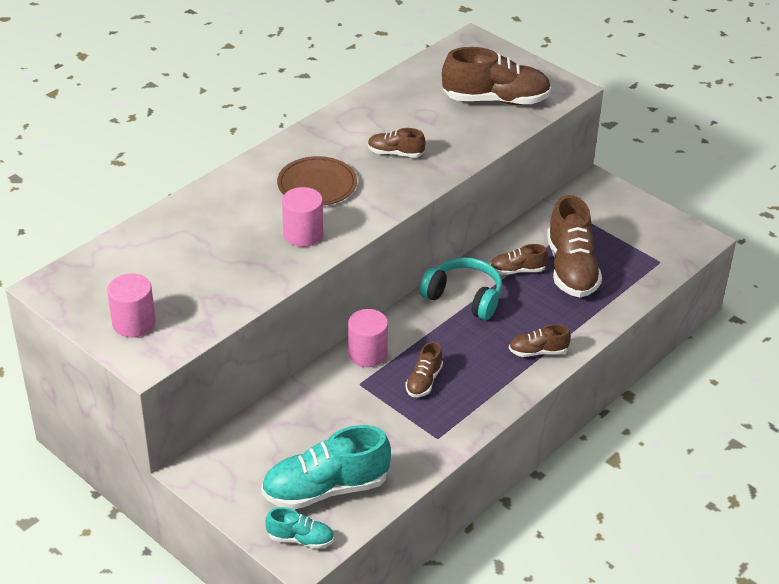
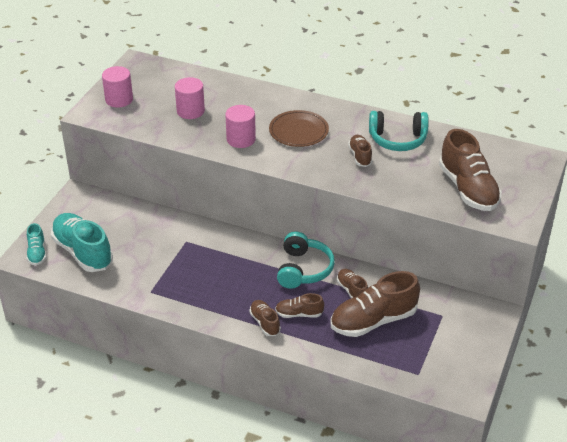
camera: 70 degrees right, 0 degrees up
(367, 354) = (217, 237): pink cylinder -> pink cylinder (190, 111)
(381, 118) = (397, 139): none -> turquoise headphones
(424, 381) = (203, 271): brown shoe -> brown shoe (299, 314)

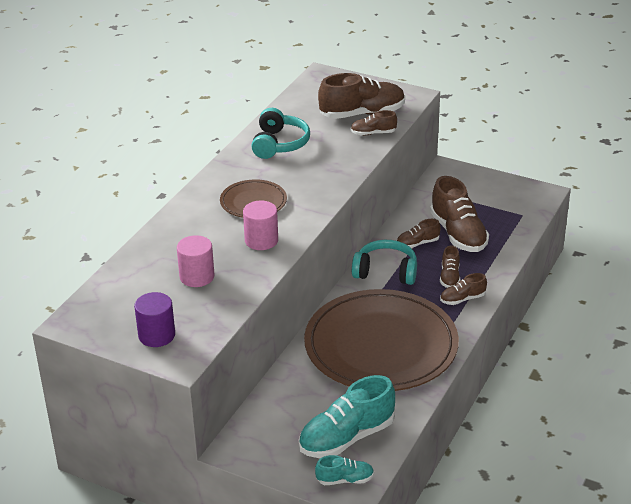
camera: 85 degrees left, 5 degrees down
(119, 99) = (156, 335): pink cylinder -> purple cylinder
(195, 269) = (381, 346): none -> brown plate
(360, 156) = (304, 167): brown shoe -> brown shoe (373, 133)

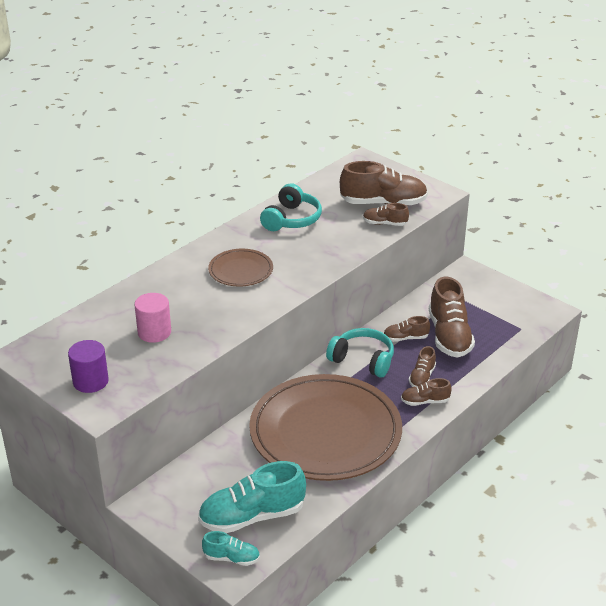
camera: 15 degrees right, 0 degrees up
(261, 240) = (230, 309): pink cylinder -> none

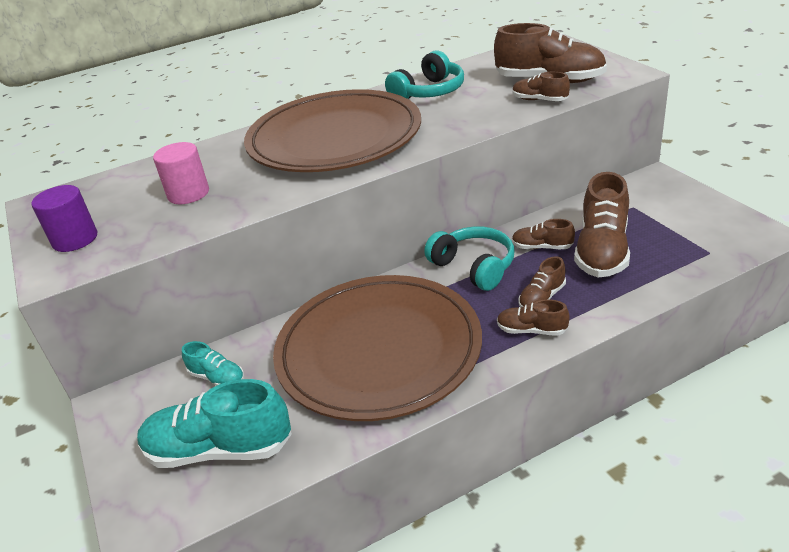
camera: 25 degrees right, 0 degrees up
(231, 558) = (155, 506): turquoise shoe -> turquoise shoe (217, 378)
(240, 270) = (334, 138): brown plate -> brown plate, size x2.20

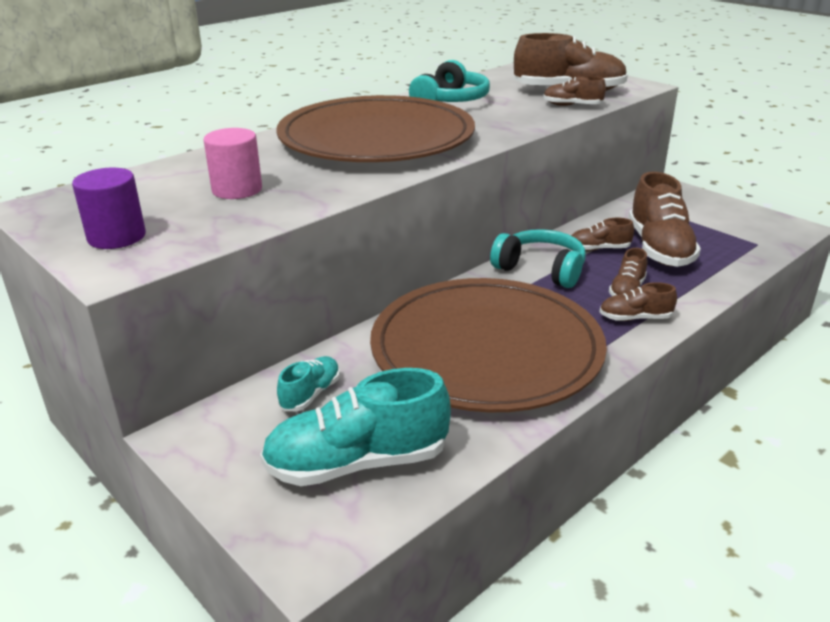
camera: 20 degrees left, 5 degrees down
(217, 378) = (310, 394): turquoise shoe -> turquoise shoe turned 75 degrees counterclockwise

